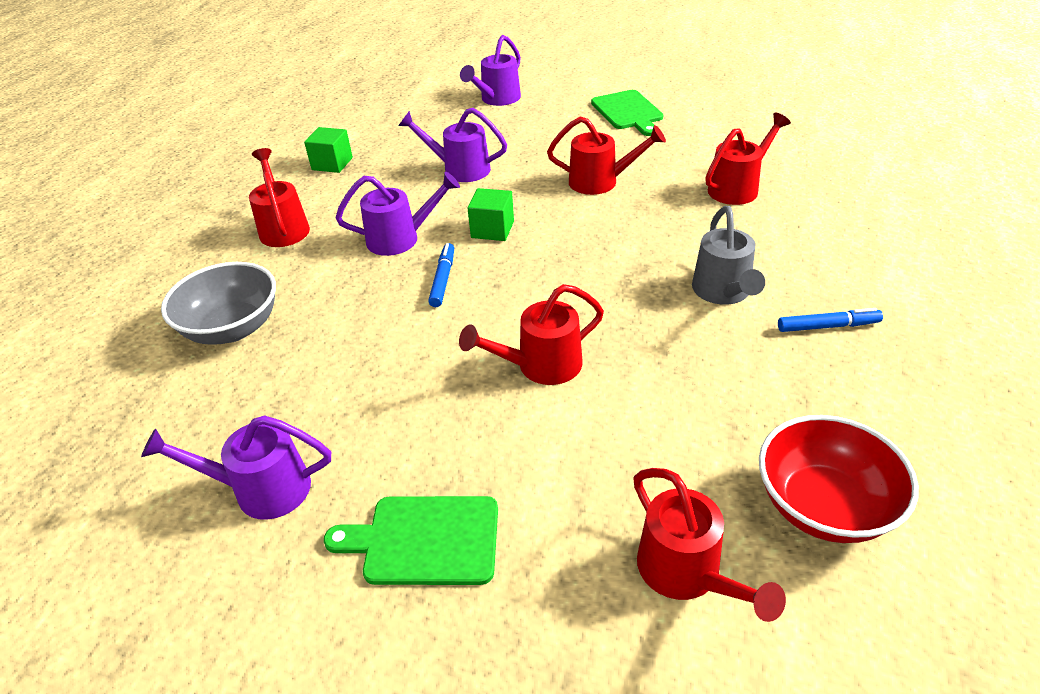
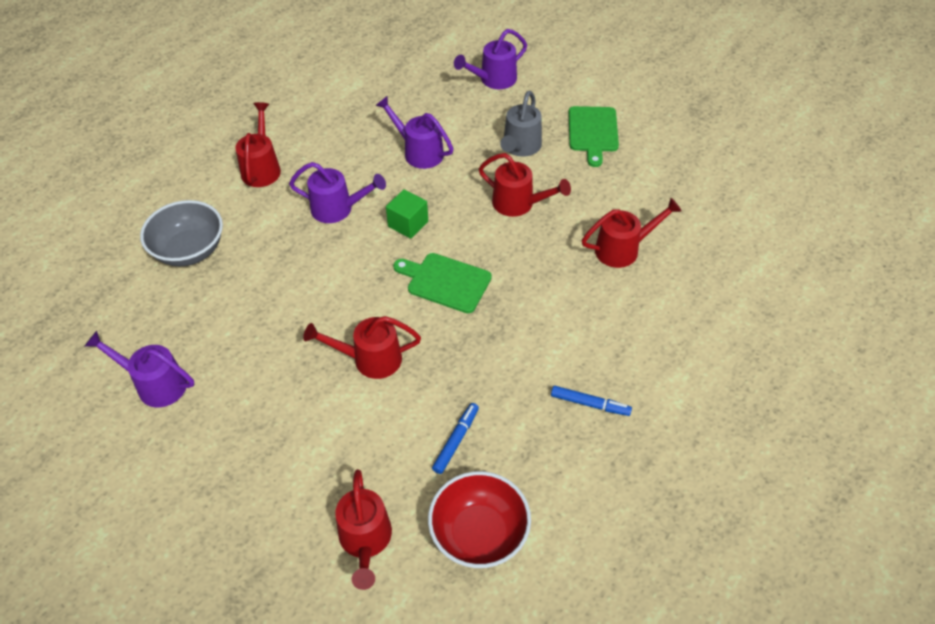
camera: 20 degrees right, 10 degrees up
(332, 164) = (327, 112): green cube -> none
(424, 540) = (230, 457): green cutting board -> green cutting board (445, 282)
(443, 279) = (347, 259): blue marker -> blue marker (456, 440)
(723, 293) = (537, 346): grey watering can -> grey watering can (520, 148)

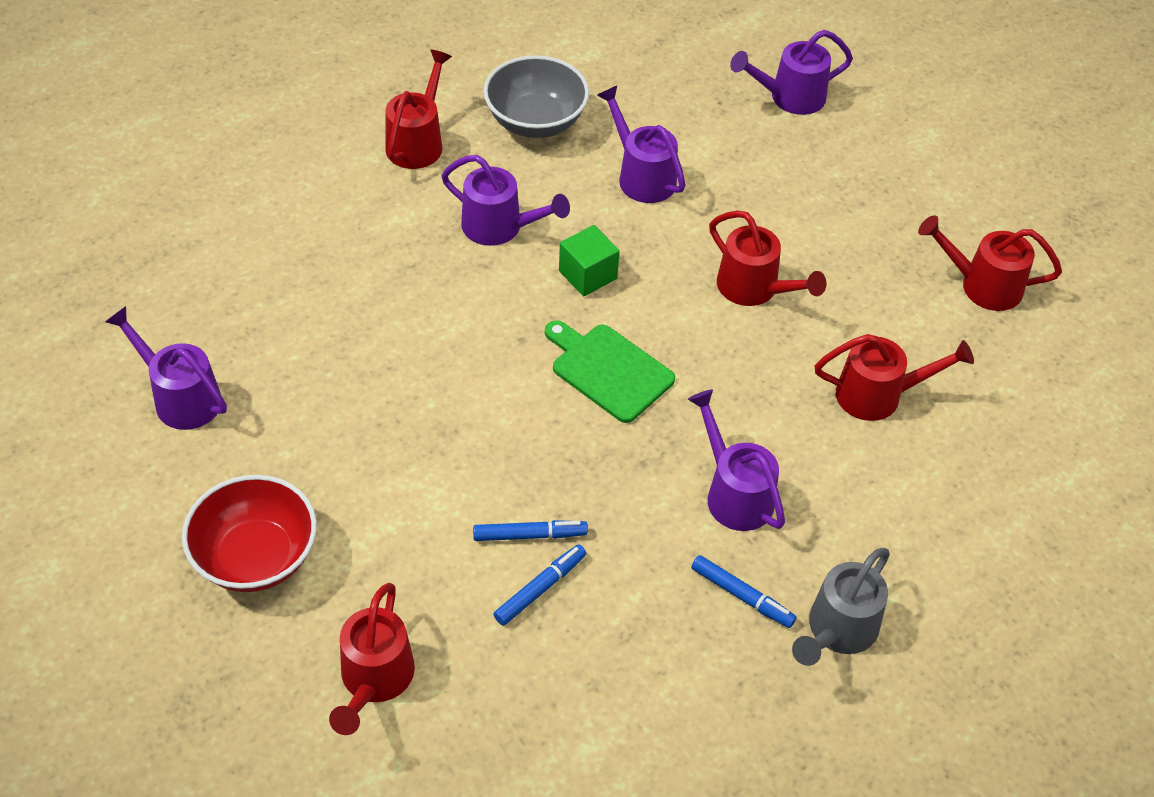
camera: 15 degrees right, 0 degrees up
(189, 250) = (283, 231): grey bowl -> grey bowl (535, 121)
(369, 359) = (466, 446): red watering can -> red watering can (981, 285)
(435, 406) = (529, 535): none -> blue marker
(479, 534) = (524, 719): red bowl -> red bowl (256, 557)
(520, 148) = (788, 208): grey watering can -> grey watering can (837, 631)
(558, 338) = (734, 493): none -> purple watering can
(593, 132) = (905, 213): green cutting board -> none

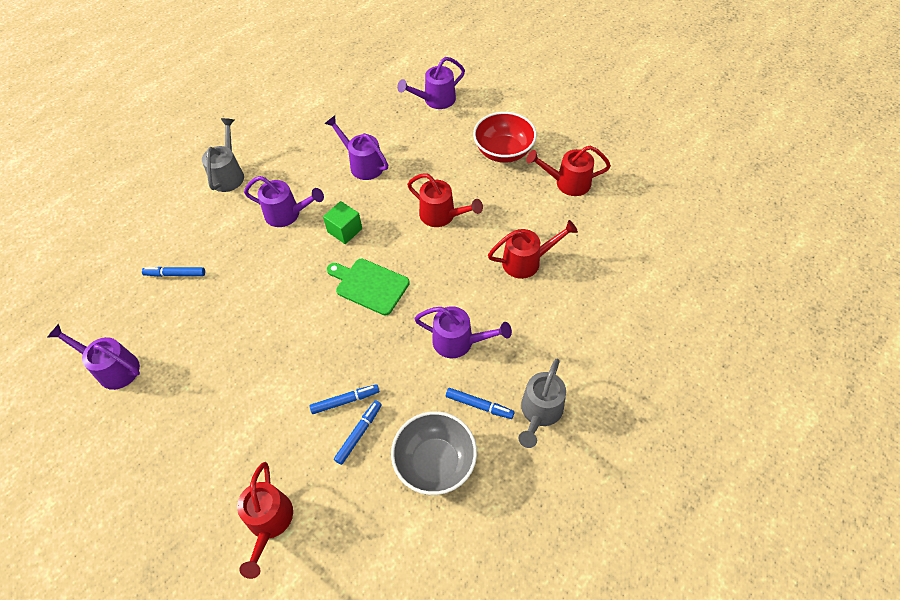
camera: 10 degrees left, 5 degrees up
(256, 557) = (179, 461): red bowl -> red bowl (503, 151)
(302, 279) = (175, 274): none -> blue marker
(418, 141) = (229, 174): red watering can -> grey watering can
(535, 121) = (295, 146): grey bowl -> grey bowl (435, 462)
(734, 493) = (459, 342): purple watering can -> purple watering can turned 150 degrees clockwise

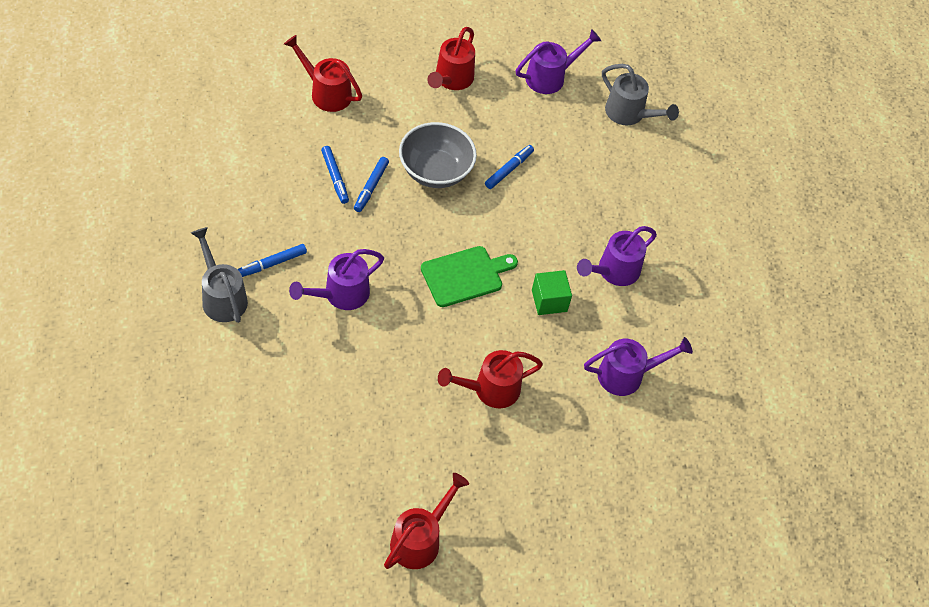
camera: 120 degrees right, 0 degrees up
(175, 274) = (615, 157): blue marker -> blue marker (508, 169)
(229, 174) = (715, 259): grey watering can -> grey watering can (629, 114)
(435, 100) = (672, 519): purple watering can -> none
(435, 462) = (262, 204): grey bowl -> grey bowl (435, 171)
(503, 151) = (524, 518): red bowl -> none
(527, 261) = (364, 413): red watering can -> red watering can (451, 80)

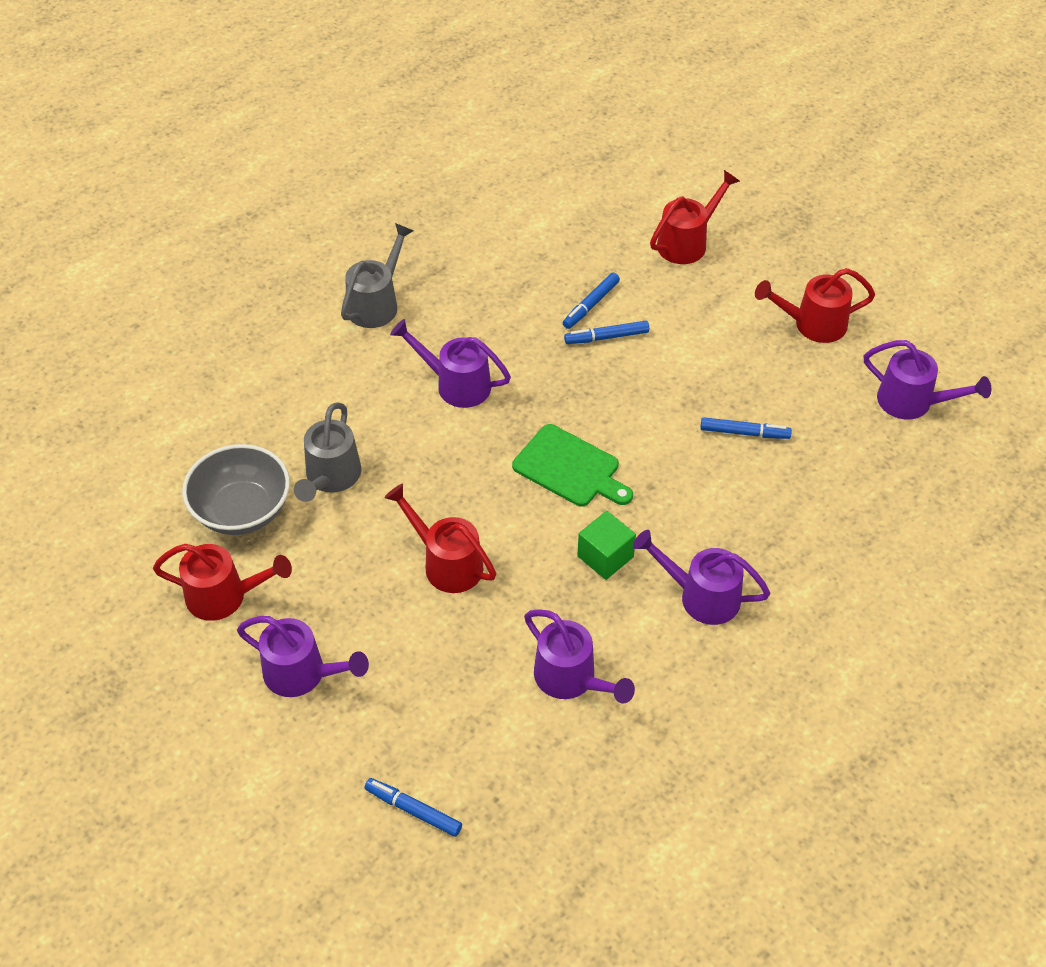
camera: 65 degrees right, 5 degrees down
(272, 264) = (445, 317): blue marker -> blue marker (413, 810)
(326, 92) = (688, 242): red watering can -> red watering can turned 45 degrees clockwise
(435, 171) = (679, 375): grey bowl -> grey bowl (242, 510)
(520, 524) = (303, 674): none -> purple watering can
(629, 114) = (941, 500): grey watering can -> grey watering can (330, 478)

